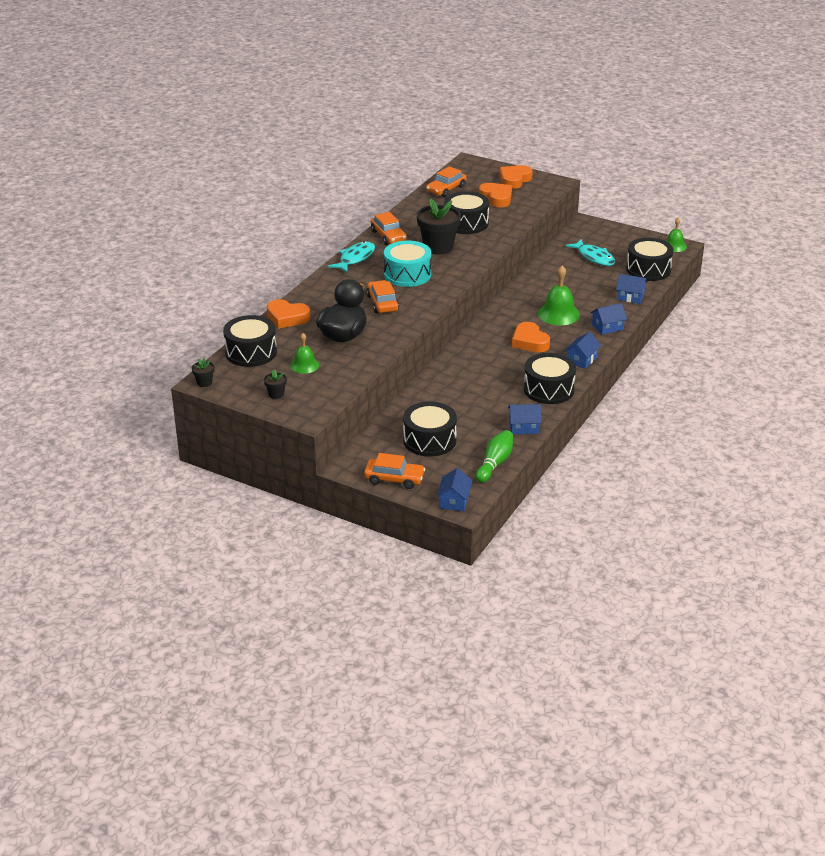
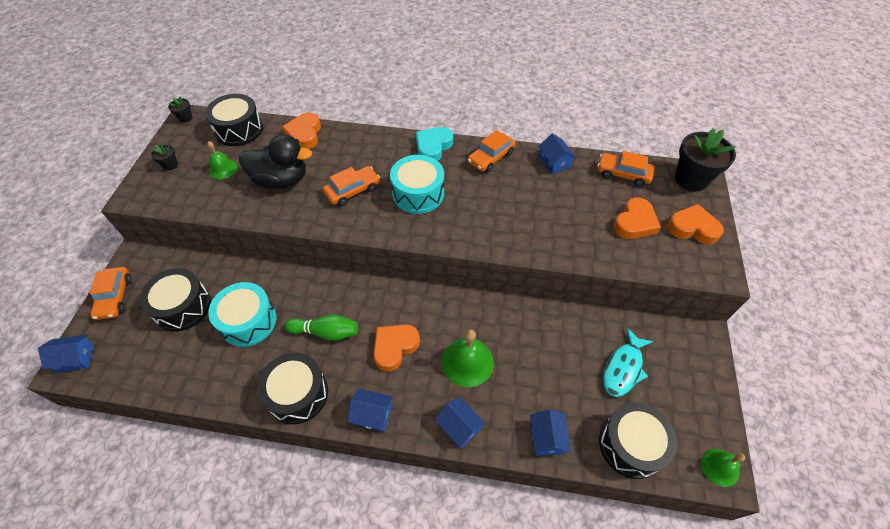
camera: 70 degrees right, 20 degrees up
(355, 258) = (433, 147): turquoise fish -> turquoise heart
(438, 247) = (488, 202): black flower pot -> black flower pot (691, 179)
(466, 223) = (556, 211): black drum -> none
(466, 406) = (248, 321): none -> turquoise drum
(495, 463) = (143, 377): green bowling pin -> green bowling pin (326, 332)
(524, 427) = (216, 388): blue house -> blue house (554, 162)

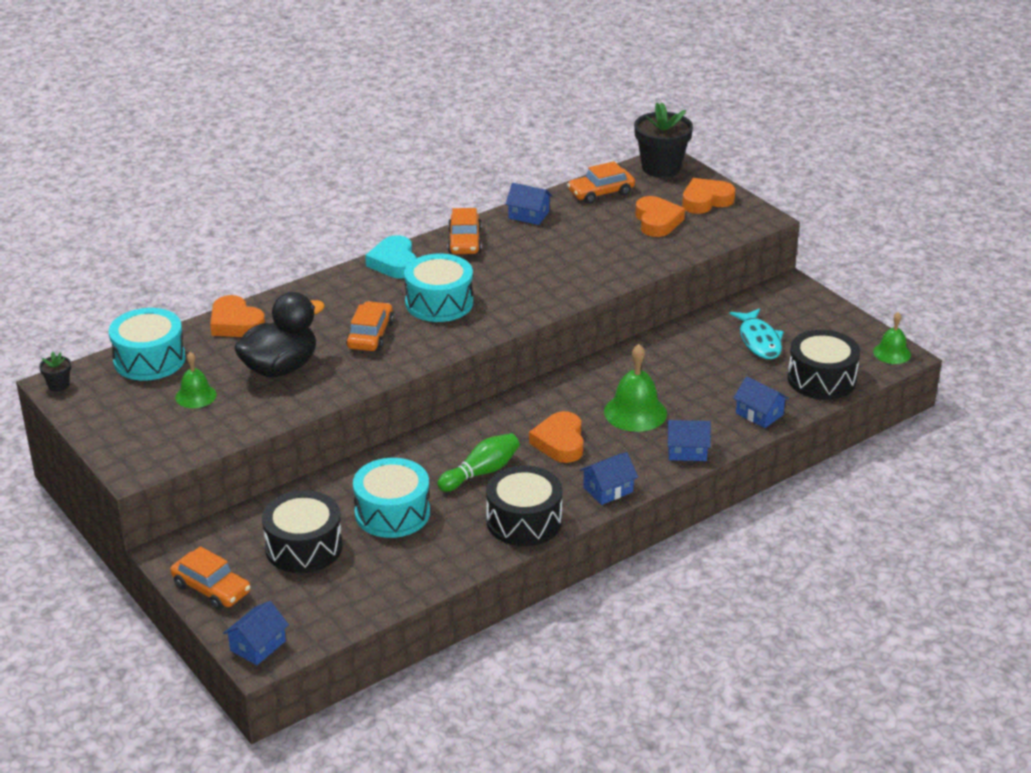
camera: 45 degrees left, 20 degrees down
(170, 165) = (125, 426): black flower pot -> none
(239, 130) = (149, 359): black drum -> turquoise drum

